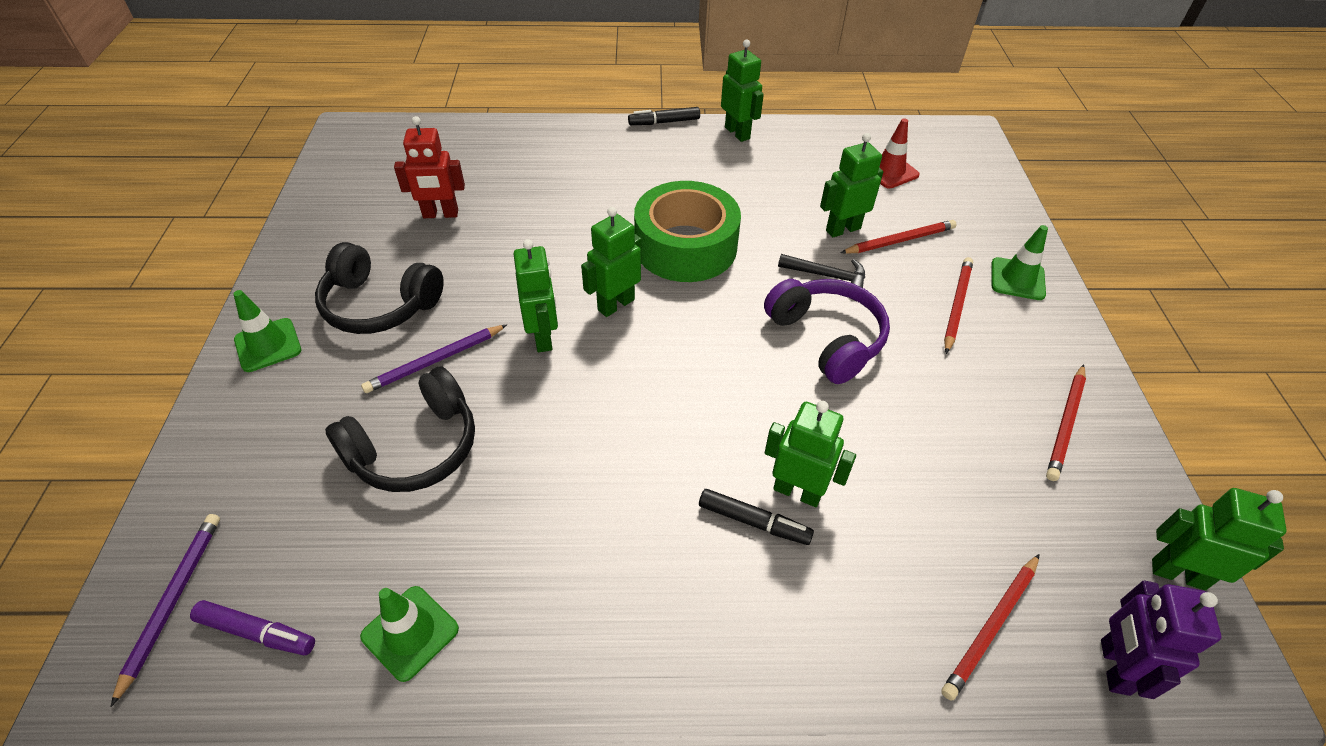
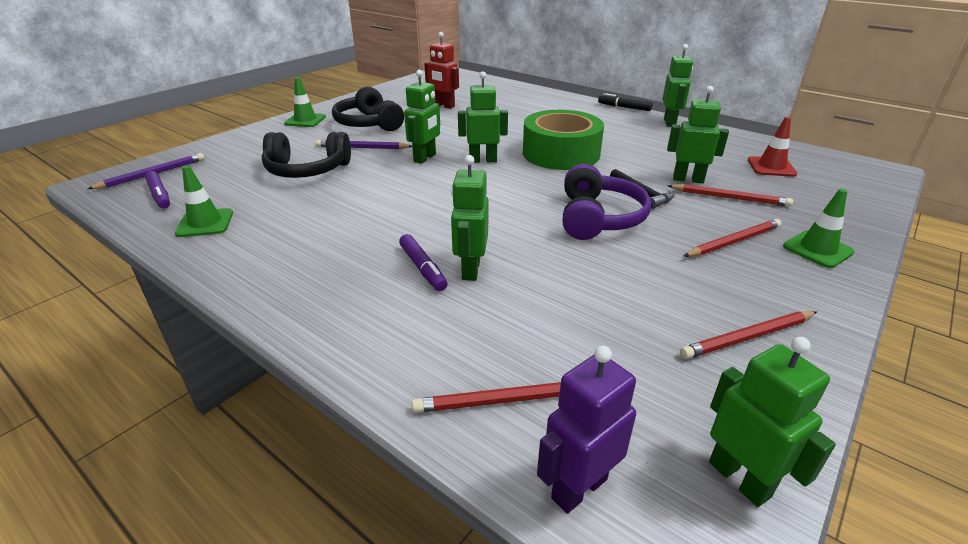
camera: 40 degrees right, 15 degrees down
(754, 522) = (423, 268): black marker -> purple marker
(797, 491) = (470, 269): green robot -> green robot turned 150 degrees counterclockwise

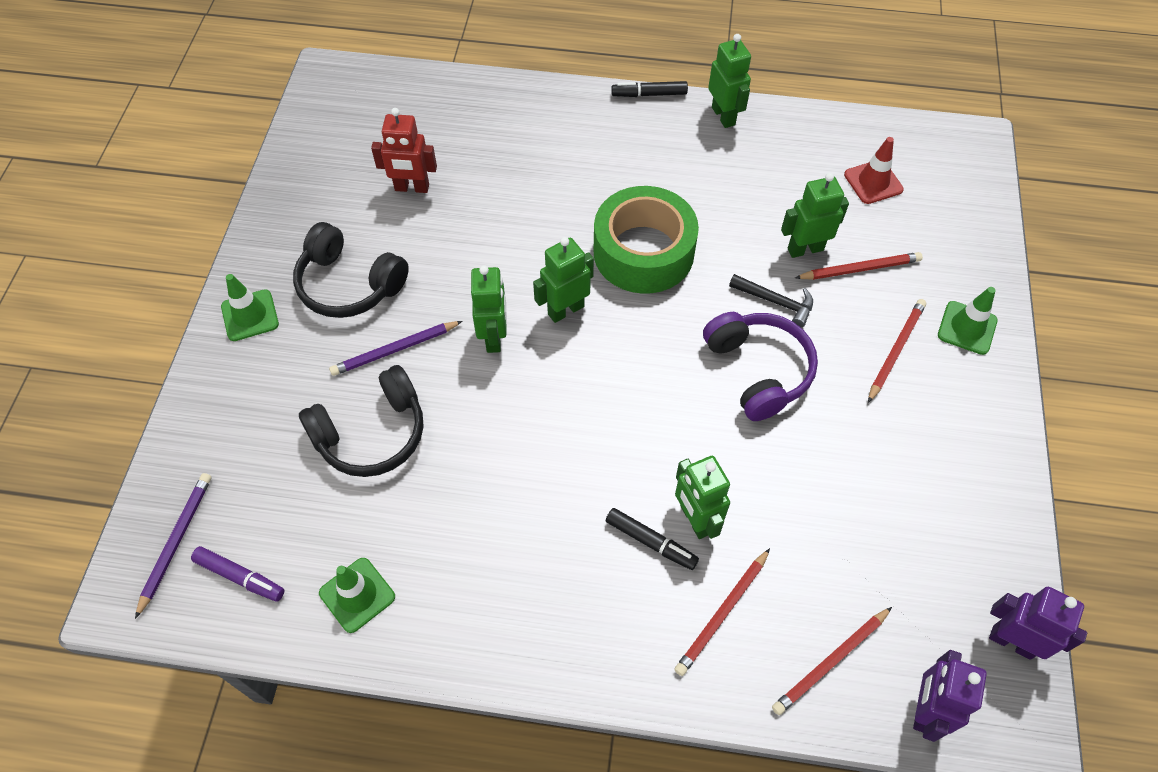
camera: 30 degrees left, 25 degrees up
(423, 268) = (651, 542): purple marker -> black marker
(739, 479) = (1011, 641): green robot -> purple robot
(748, 337) = (961, 488): red pencil -> red pencil (723, 613)

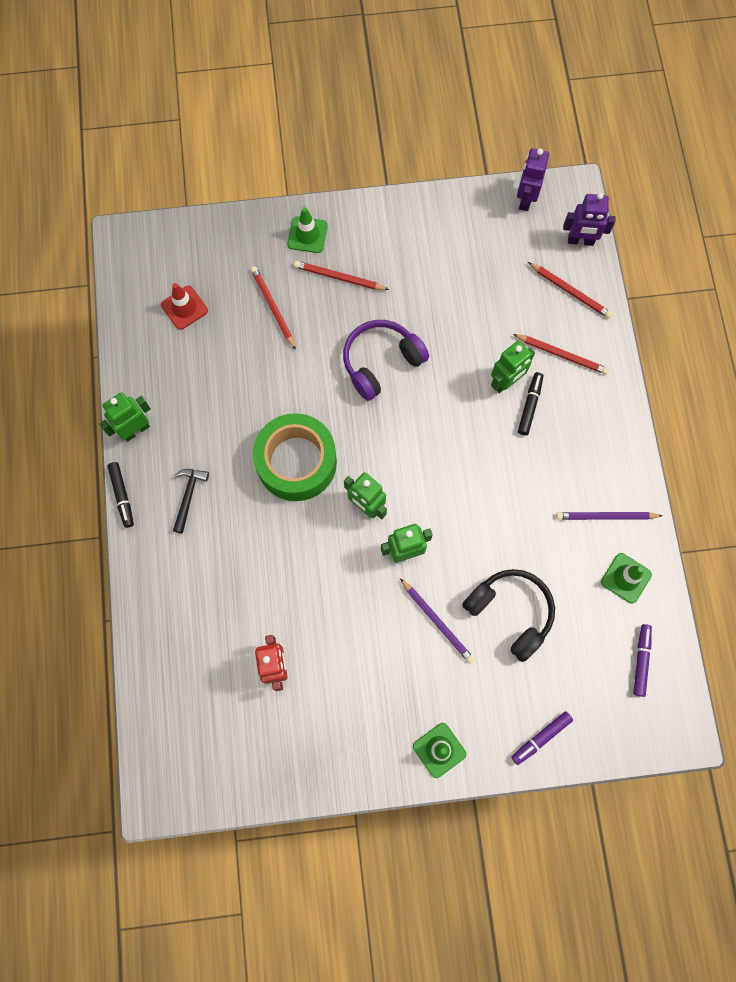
camera: 105 degrees left, 15 degrees up
(175, 542) = (633, 717): purple pencil -> purple pencil (606, 517)
(208, 424) = (541, 738): none -> purple marker
(349, 284) = (388, 681): black headphones -> none
(776, 302) = (318, 360): black hammer -> black hammer (188, 496)
(805, 249) = (264, 347): green robot -> none

